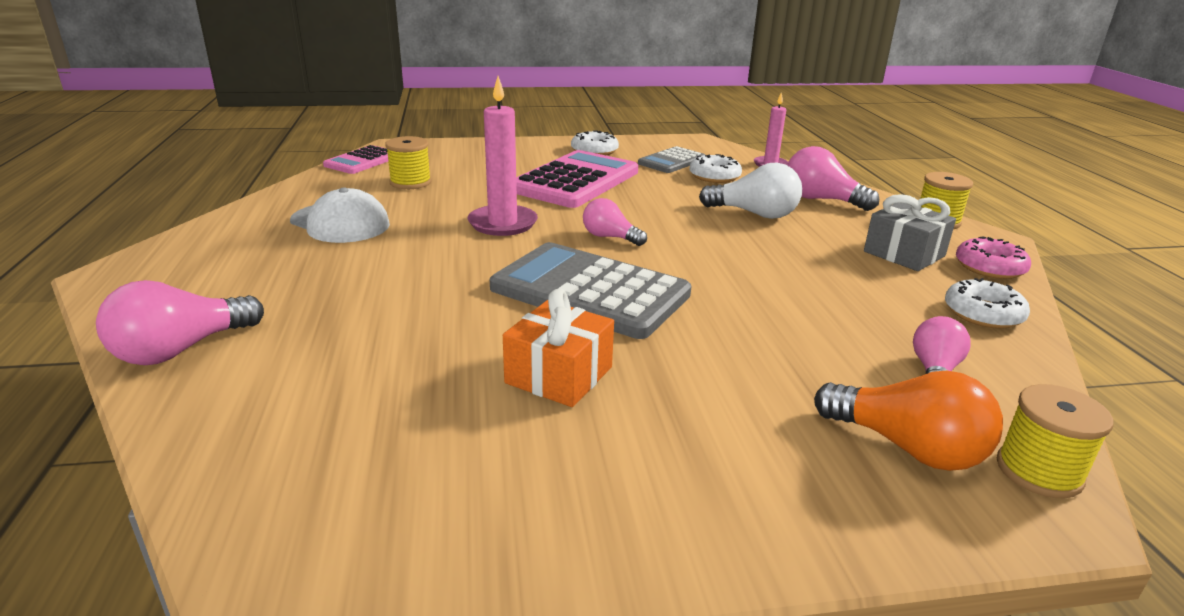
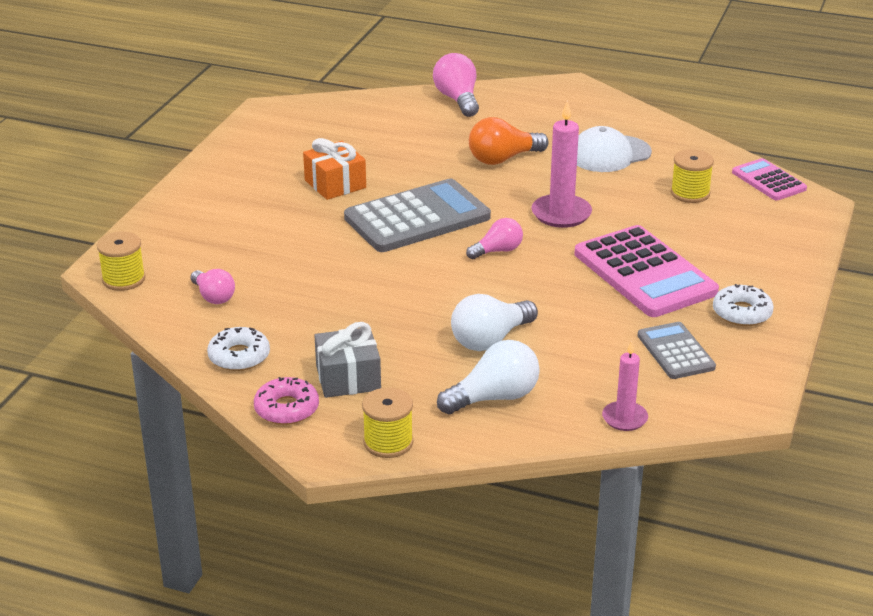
camera: 120 degrees right, 5 degrees up
(714, 176) = (607, 360): white donut -> none
(821, 200) = (494, 398): pink light bulb -> white light bulb
(907, 447) = (178, 253): orange light bulb -> orange light bulb (503, 159)

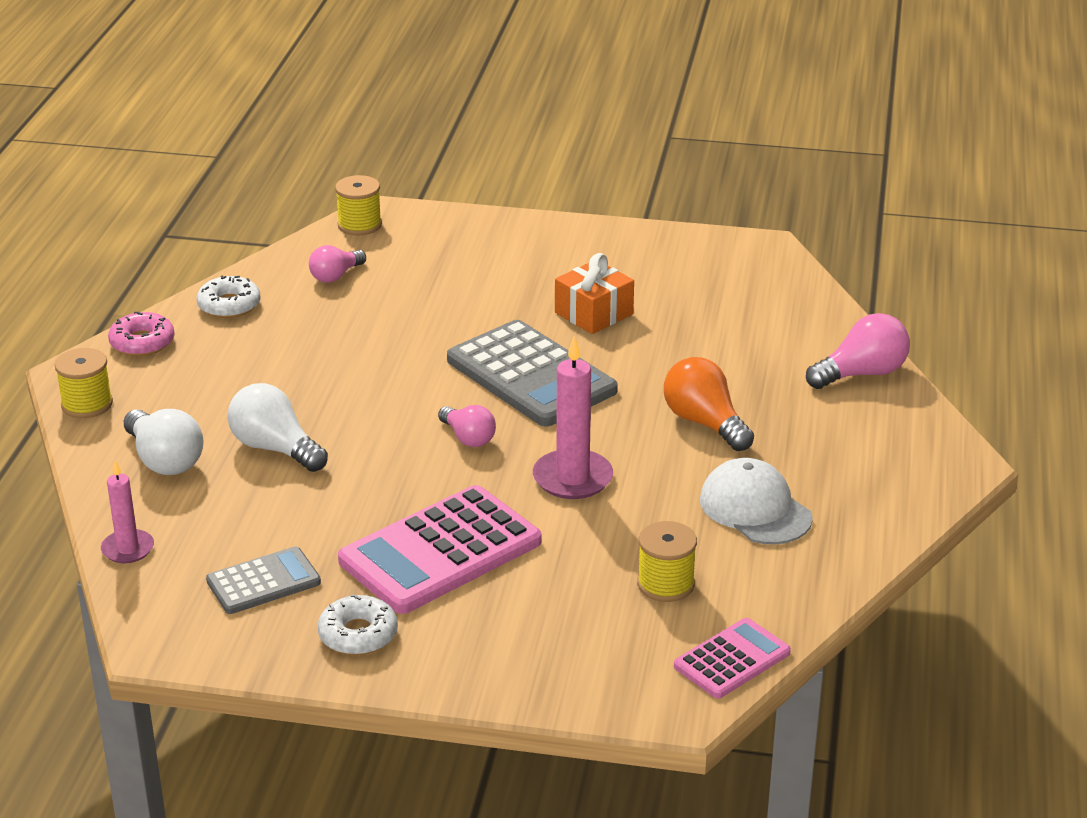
camera: 80 degrees right, 0 degrees up
(348, 378) = (196, 369): grey gift -> none

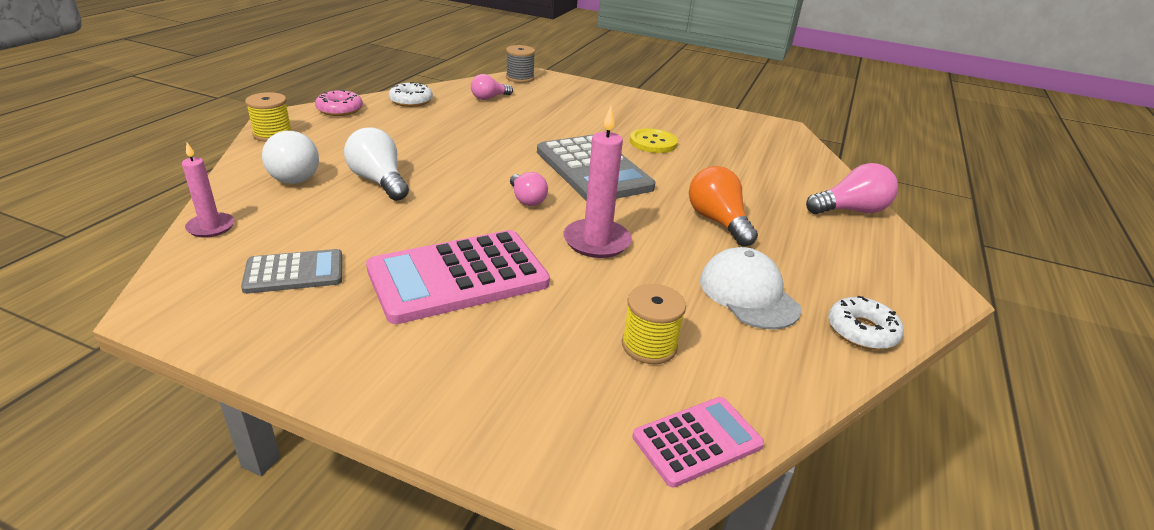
camera: 10 degrees right, 0 degrees up
(358, 634) = (340, 335): white donut -> white donut (862, 331)
(359, 225) = (520, 78): yellow spool -> grey spool
(594, 313) = (653, 142): orange gift -> yellow button

